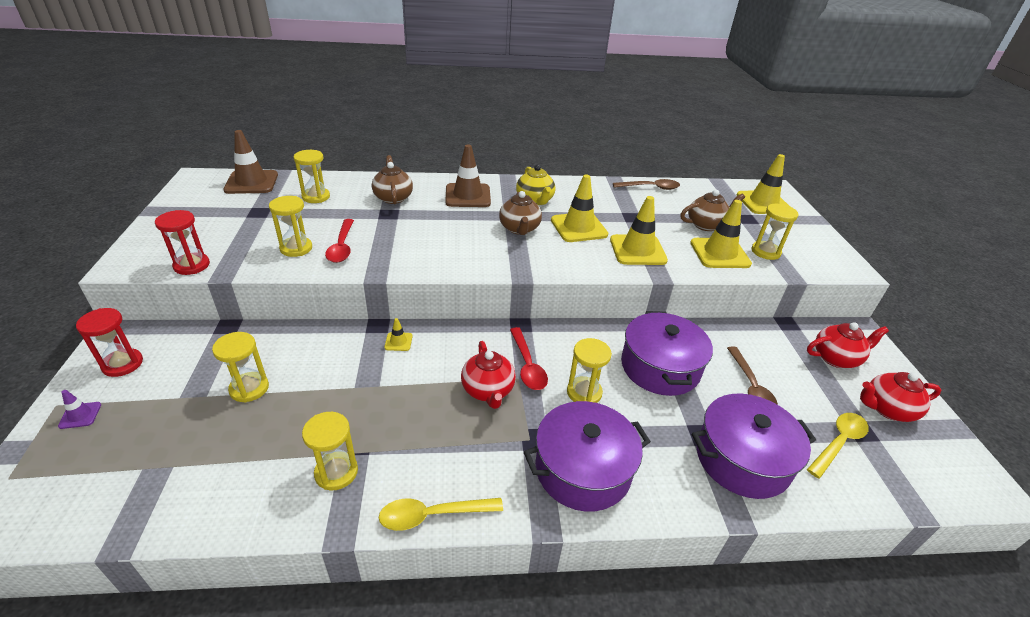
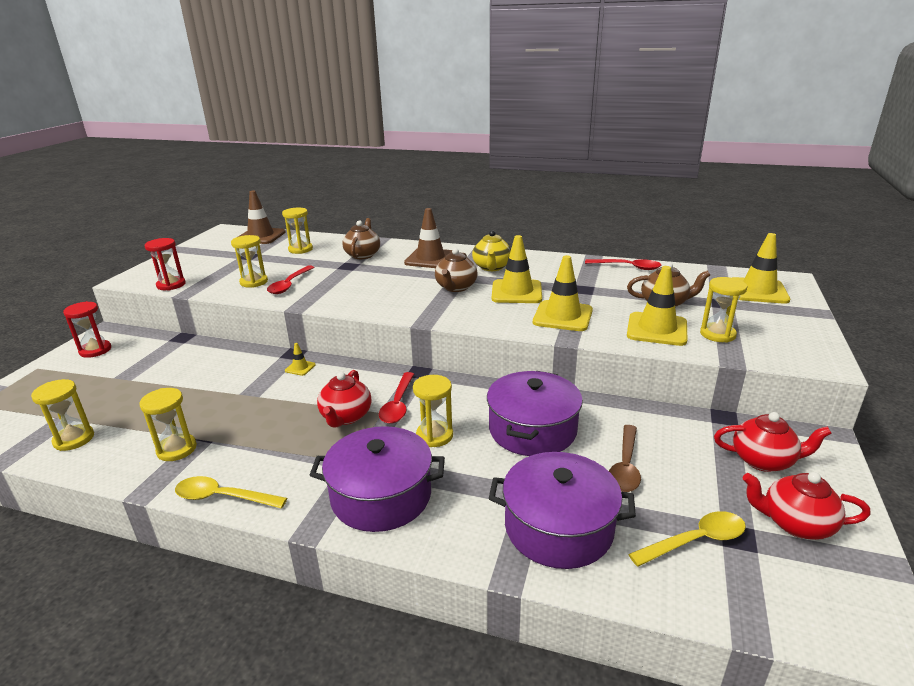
camera: 25 degrees right, 10 degrees down
(80, 415) = (45, 377): purple traffic cone -> none
(249, 388) = (163, 380): yellow hourglass -> yellow hourglass (74, 439)
(650, 188) = (627, 267): brown spoon -> red spoon

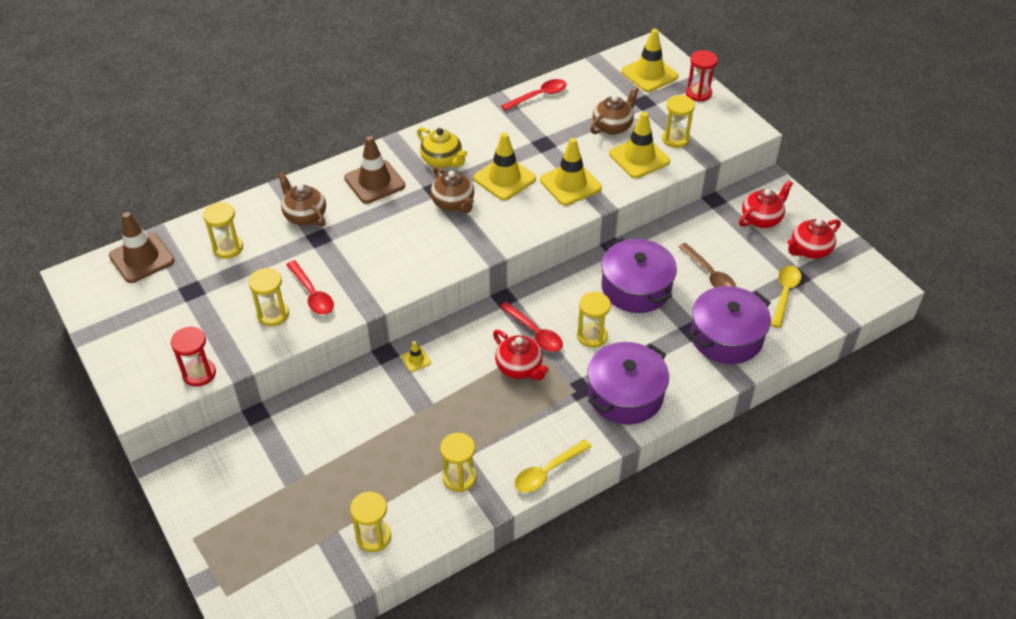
camera: 50 degrees left, 20 degrees up
(95, 350) = (205, 485): red hourglass -> red hourglass (698, 93)

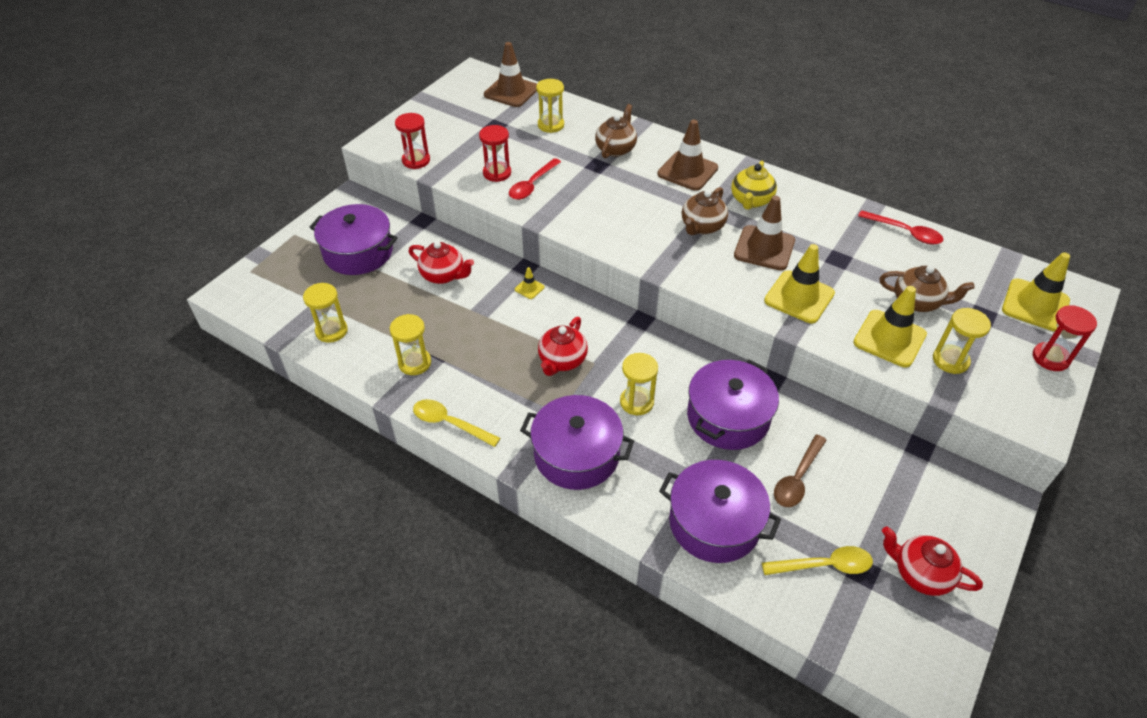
camera: 65 degrees right, 0 degrees up
(268, 484) = (358, 252): none -> purple pot
(273, 314) = (497, 173): yellow hourglass -> red hourglass
(504, 178) = (764, 248): yellow traffic cone -> brown traffic cone
(535, 333) = (612, 357): red spoon -> none
(762, 219) = (930, 505): red teapot -> red teapot (443, 275)

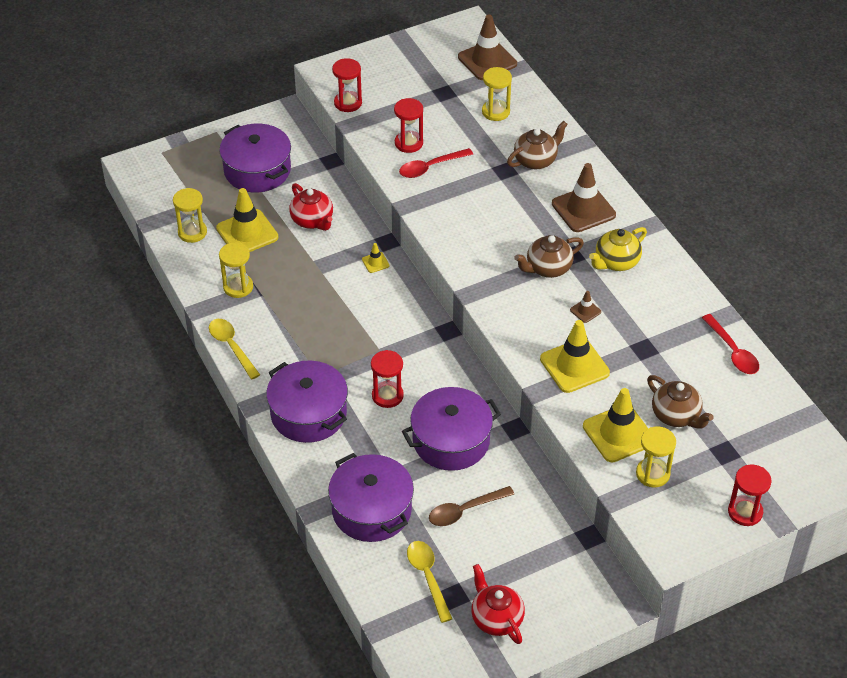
camera: 30 degrees right, 0 degrees up
(562, 361) = (354, 336): red teapot -> none
(636, 402) = (387, 395): yellow hourglass -> red hourglass
(764, 248) = (585, 311): brown traffic cone -> brown traffic cone, size x0.45
(824, 565) = (428, 577): yellow spoon -> yellow spoon turned 135 degrees counterclockwise
(1035, 305) = (783, 466): yellow traffic cone -> yellow traffic cone (247, 233)

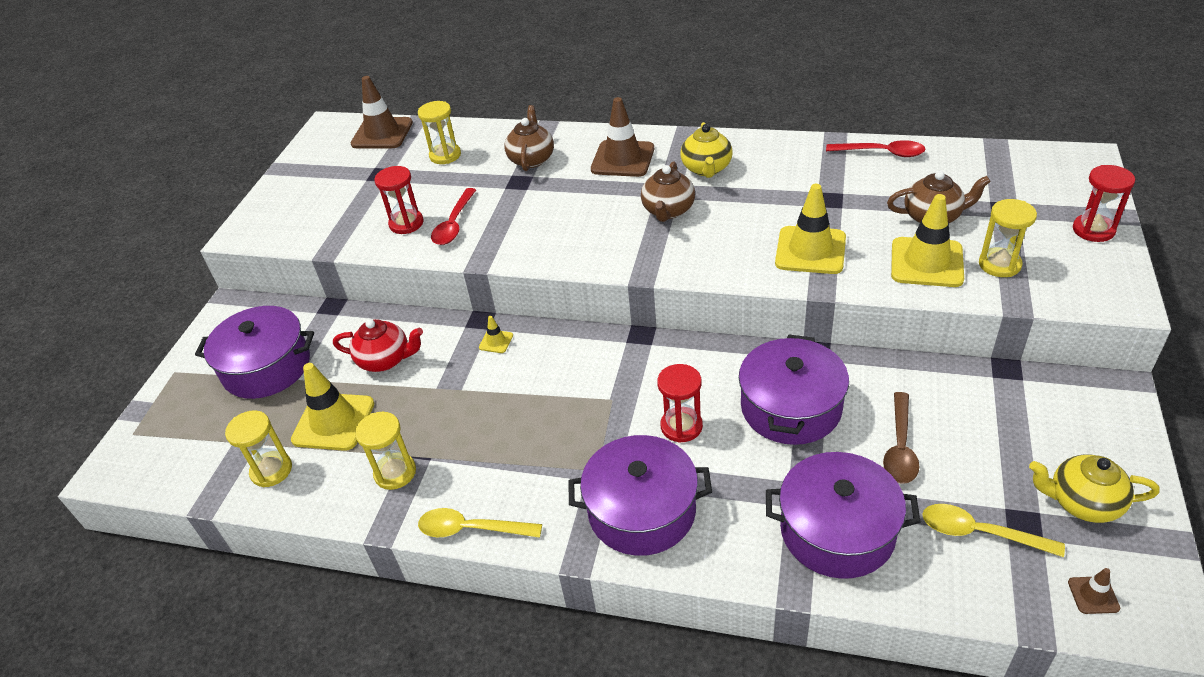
camera: 45 degrees left, 5 degrees down
(348, 103) = (301, 238): red hourglass -> none
(496, 618) = (1082, 502): red teapot -> yellow teapot
(585, 311) = (746, 212): brown traffic cone -> brown traffic cone (1093, 595)

